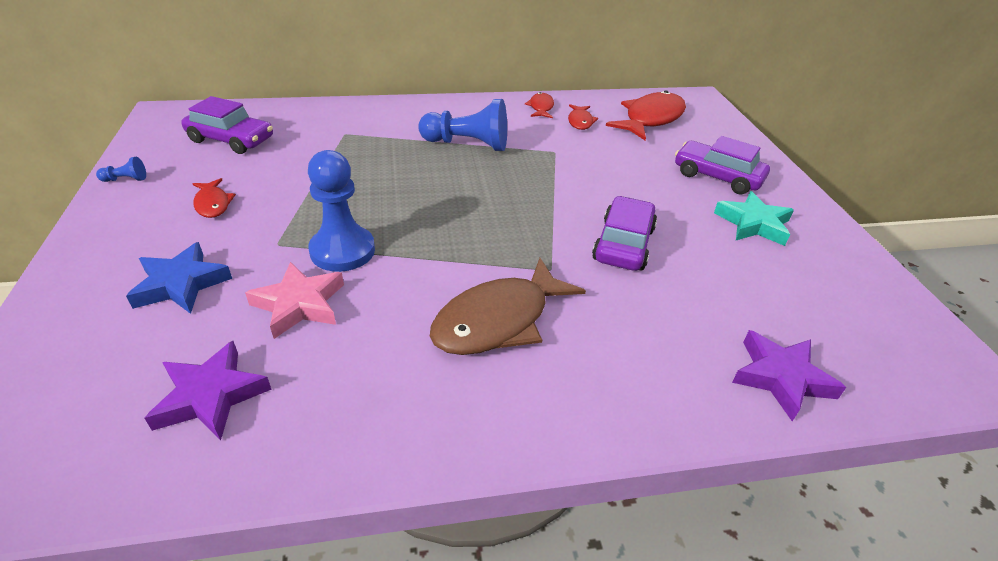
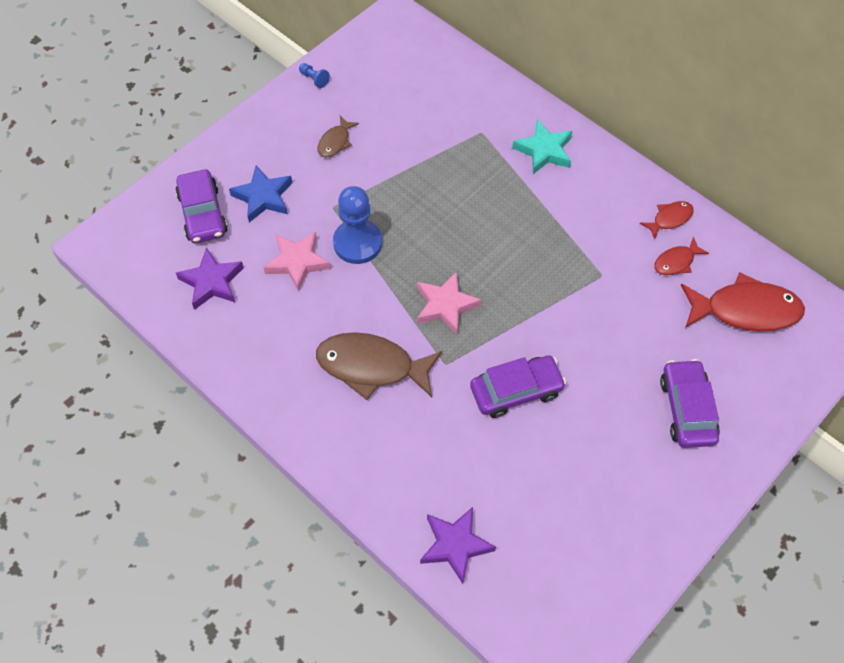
camera: 55 degrees right, 20 degrees up
(213, 204) = (335, 142): red fish -> brown fish
(231, 140) = (405, 82): purple car -> purple car (203, 213)
(467, 144) = (550, 213): blue pawn -> none
(486, 236) = (445, 305): none -> pink star
(753, 224) = (633, 465): turquoise star -> turquoise star (544, 150)

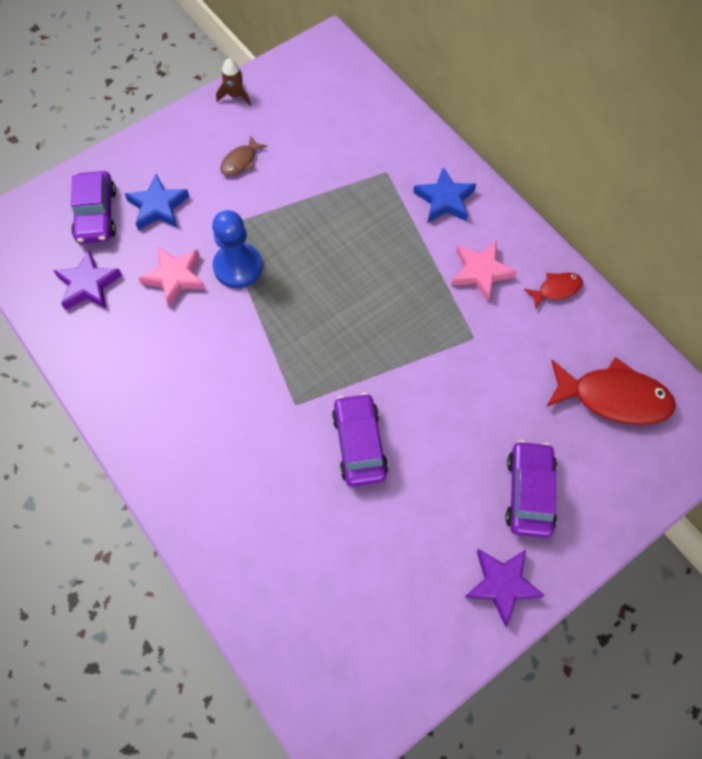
camera: 10 degrees right, 5 degrees up
(314, 79) = (235, 95): blue pawn -> brown rocket
(371, 366) = (222, 395): brown fish -> none
(445, 305) = (309, 344): pink star -> pink star (480, 272)
(455, 545) = (261, 595): purple star -> purple star (502, 584)
(516, 391) = (359, 444): purple car -> purple car turned 90 degrees counterclockwise
(544, 150) = (444, 200): turquoise star -> blue star
(676, 262) = (553, 335): red fish -> none

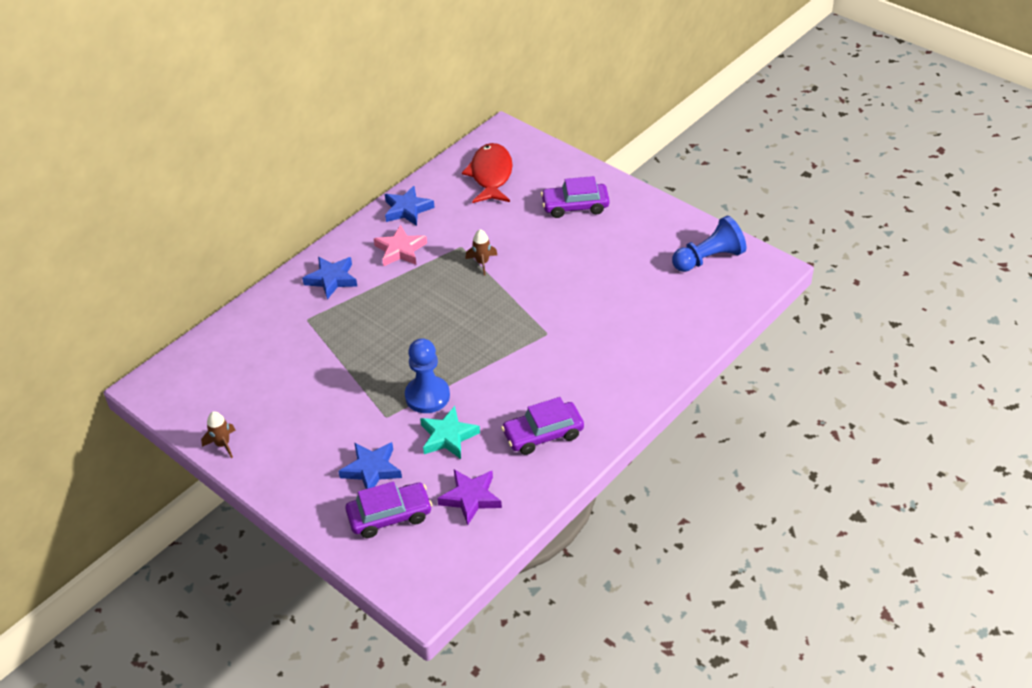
camera: 100 degrees left, 20 degrees down
(175, 277) = (448, 436): pink star -> turquoise star
(240, 161) = (308, 421): brown fish -> none
(359, 444) = (568, 293): purple car -> purple car (543, 434)
(380, 651) = (708, 259): none -> blue pawn
(438, 356) = (482, 262): none -> brown rocket
(502, 584) = (642, 211): purple star -> none
(556, 289) = (407, 209): red fish -> blue star

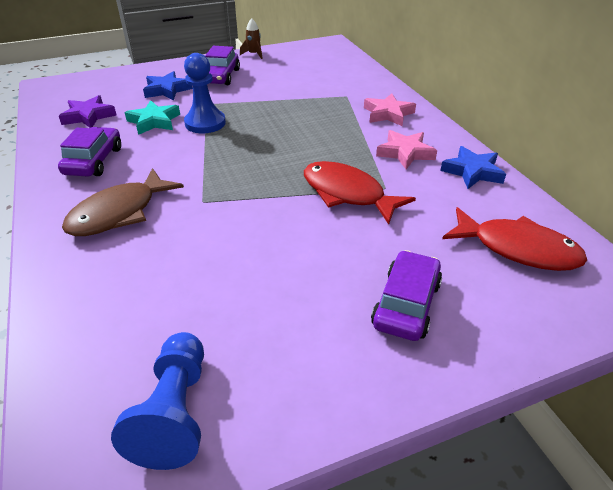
camera: 115 degrees right, 5 degrees down
(331, 279) = (388, 114): blue star -> pink star
(390, 516) = (121, 88): purple car -> purple car (220, 76)
(482, 262) = (347, 194): brown rocket -> red fish
(594, 371) = (119, 213): none -> brown fish

